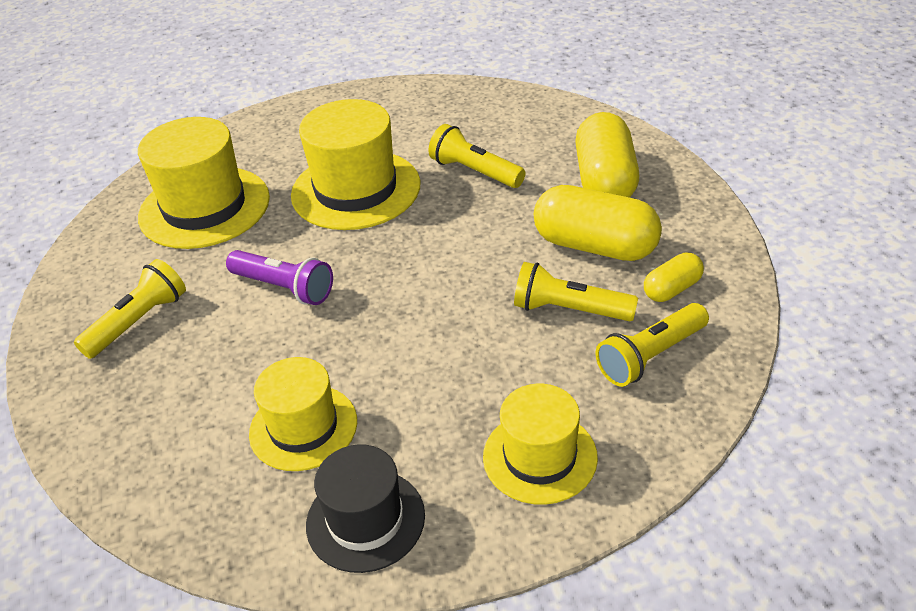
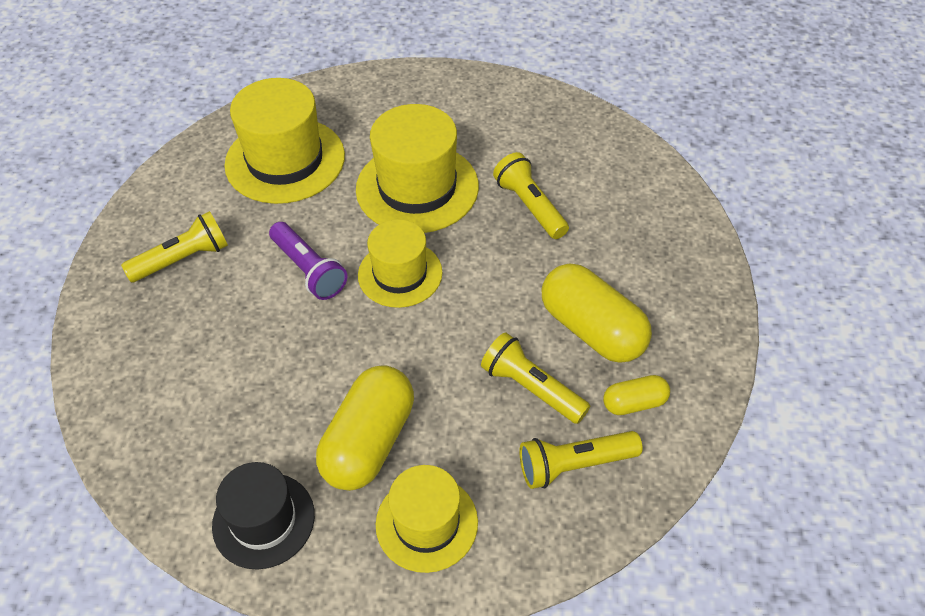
camera: 20 degrees right, 10 degrees up
(303, 427) = (259, 414): yellow hat -> yellow hat (400, 274)
(605, 181) = (642, 260): yellow capsule -> yellow capsule (369, 442)

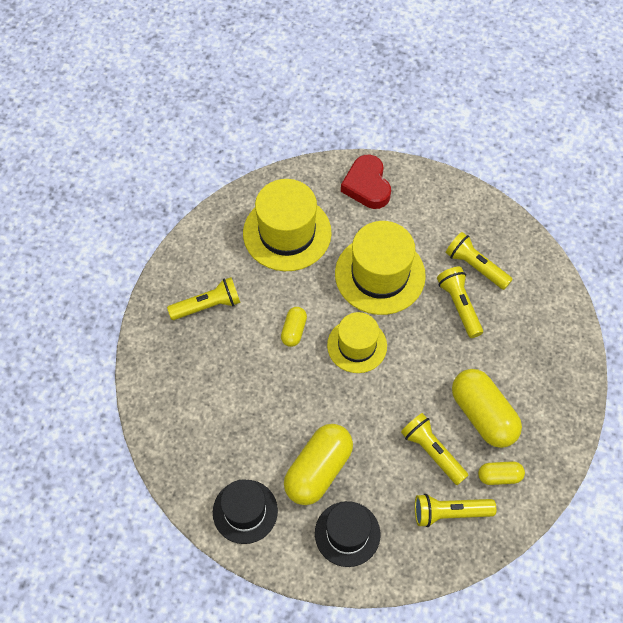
camera: 10 degrees right, 10 degrees up
(309, 270) = (294, 330): purple flashlight -> yellow capsule
(383, 96) = (367, 186): none -> red heart
(427, 523) = (347, 533): yellow hat -> black hat
(541, 160) = (475, 266): none -> yellow flashlight

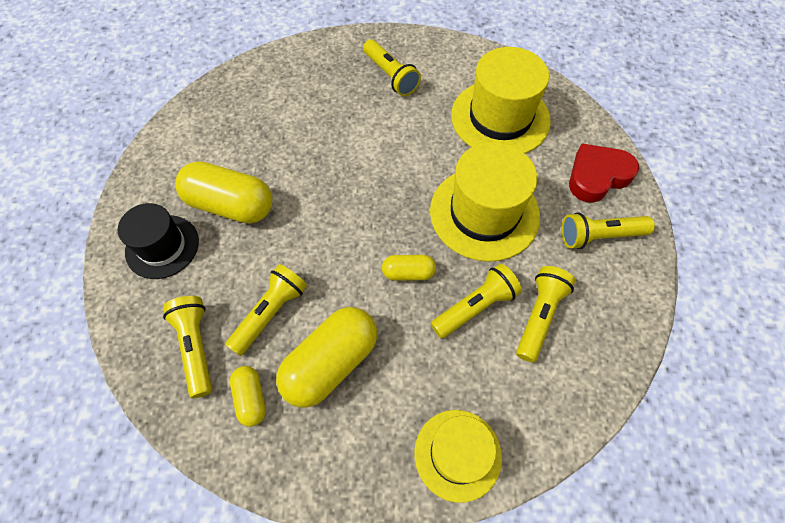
camera: 75 degrees right, 0 degrees up
(245, 511) = (178, 154): black hat -> none
(294, 330) = (385, 149): yellow capsule -> yellow capsule (408, 273)
(357, 345) = (385, 209): yellow hat -> yellow hat (457, 454)
(420, 205) = (599, 236): none -> yellow flashlight

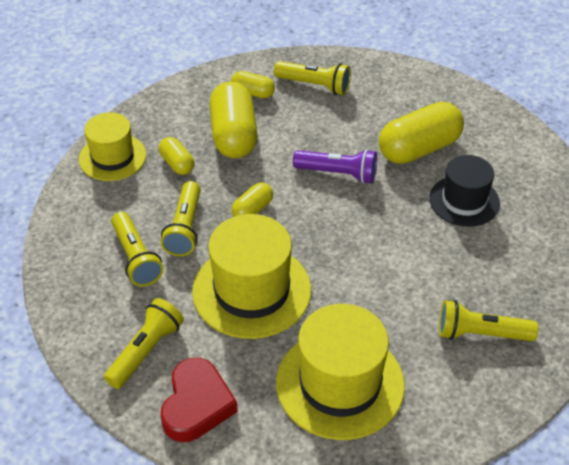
camera: 130 degrees right, 15 degrees down
(162, 246) = (414, 101): black hat -> black hat (464, 201)
(270, 313) = (301, 126): yellow flashlight -> none
(311, 242) = (338, 174): none -> purple flashlight
(411, 381) = (177, 164): none -> yellow capsule

